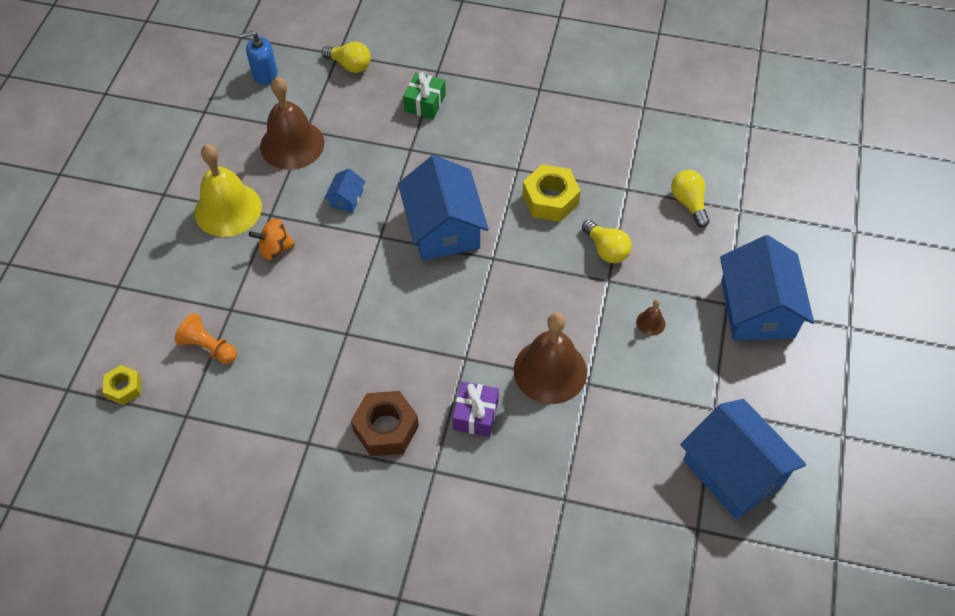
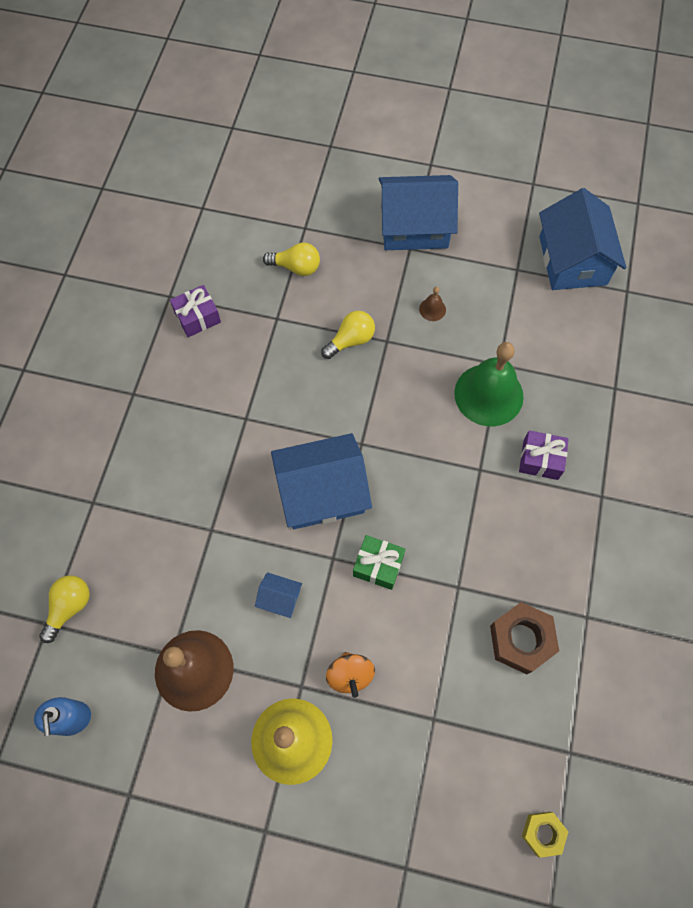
camera: 90 degrees left, 10 degrees up
(208, 347) = (483, 738): orange pawn -> none
(386, 428) = (563, 541): brown nut -> brown nut (521, 640)
(425, 103) = (142, 515): green gift -> green gift (378, 565)
(550, 199) = (287, 387): yellow nut -> none
(550, 371) = (488, 394): brown bell -> green bell
(622, 128) = (197, 317): none -> purple gift
(689, 203) = (296, 267): yellow light bulb -> yellow light bulb turned 150 degrees counterclockwise
(734, 470) = (572, 260): blue house -> blue house turned 60 degrees counterclockwise

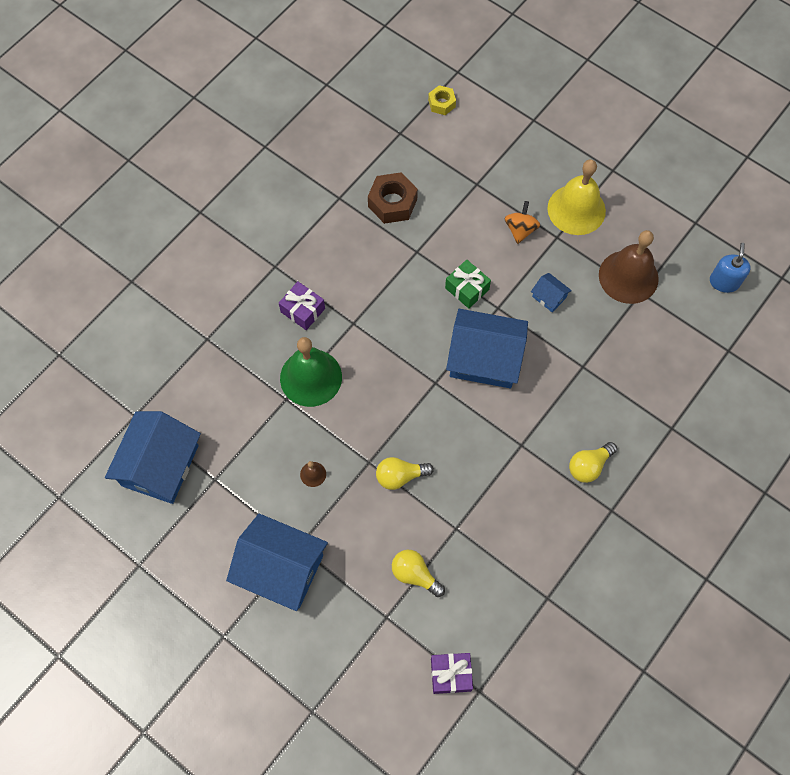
camera: 155 degrees left, 0 degrees up
(69, 607) = (709, 355): yellow light bulb -> yellow light bulb (589, 466)
(197, 317) = (528, 562): purple gift -> purple gift (451, 674)

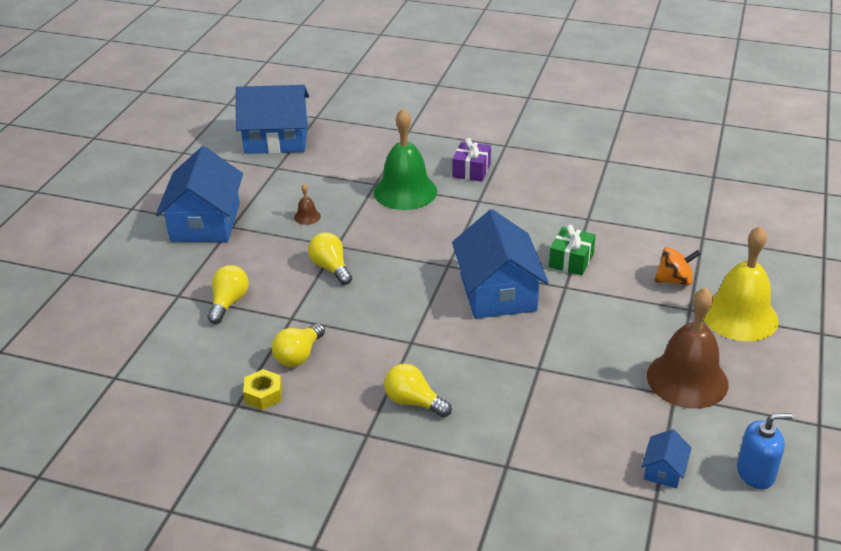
camera: 70 degrees right, 30 degrees down
(392, 203) = (629, 191): brown nut -> none
(441, 103) = (776, 192): yellow nut -> yellow nut (263, 394)
(451, 674) = (128, 353): purple gift -> none
(506, 534) = (299, 355): none -> yellow light bulb
(549, 297) = (607, 321): blue house -> blue house (664, 470)

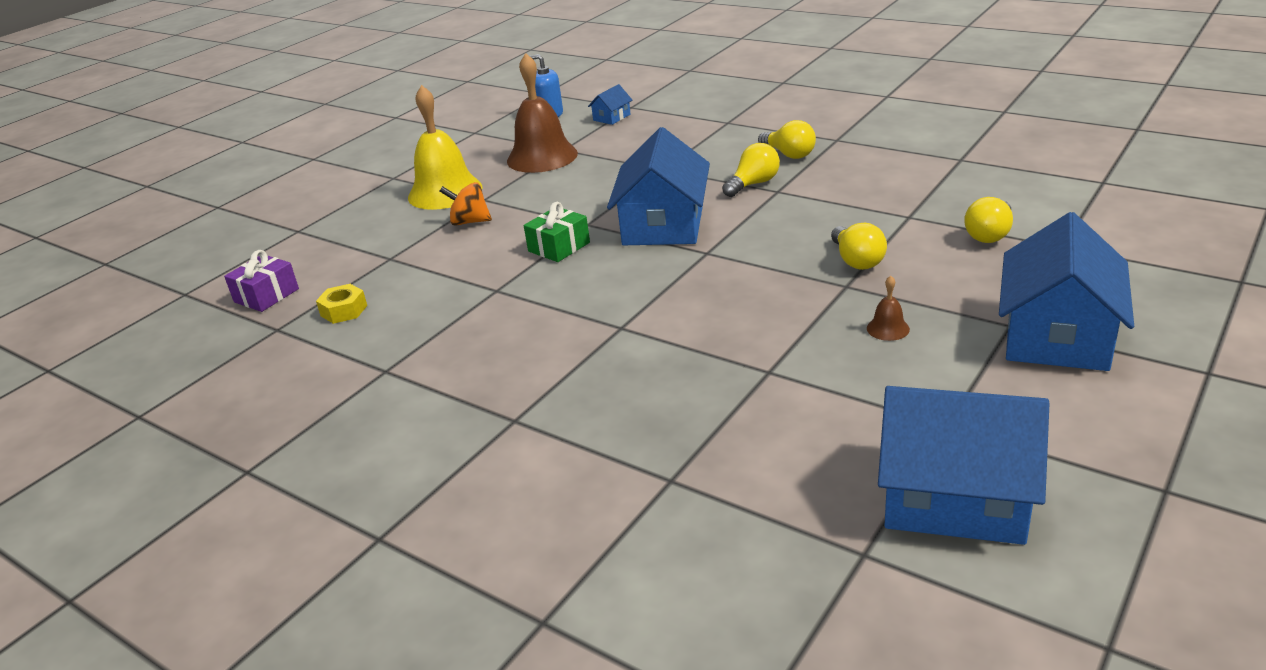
camera: 160 degrees left, 5 degrees down
(263, 394) = (934, 164): yellow nut -> yellow nut (344, 311)
(299, 355) = (899, 188): yellow light bulb -> yellow light bulb (753, 184)
(405, 191) = (724, 353): green bell -> none
(471, 170) = (602, 378): purple gift -> purple gift (266, 295)

